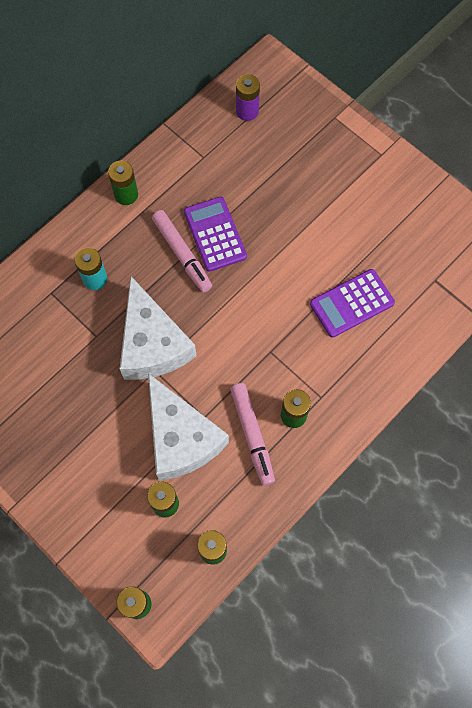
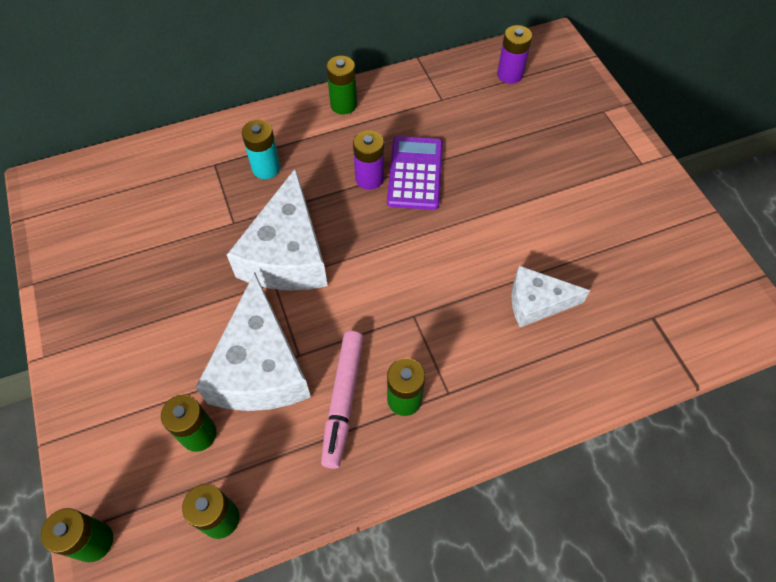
camera: 25 degrees right, 10 degrees down
(182, 254) = (369, 178): pink marker -> purple battery
(351, 303) = (536, 302): purple calculator -> white cheese

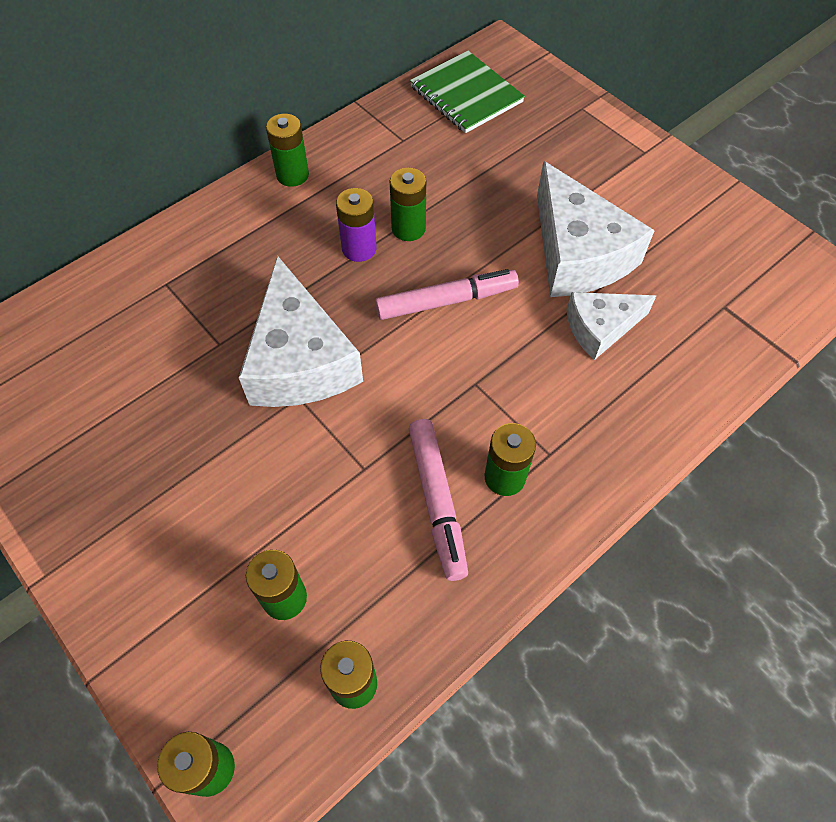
camera: 20 degrees left, 0 degrees up
(260, 367) = (324, 496): white cheese -> white cheese (578, 253)
(266, 168) = (231, 271): turquoise battery -> none
(415, 173) = (408, 228): purple calculator -> green battery
(419, 241) = (445, 301): none -> pink marker
(509, 74) = (466, 95): purple battery -> green notebook

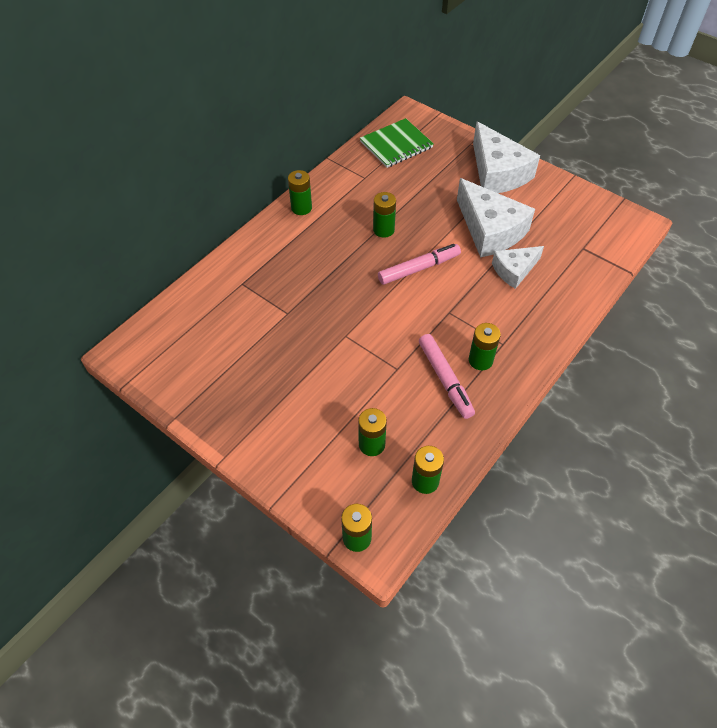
camera: 10 degrees left, 5 degrees down
(300, 360) = (340, 315): white cheese -> white cheese (497, 173)
(359, 248) = (356, 246): purple battery -> none
(466, 95) = (396, 145): green notebook -> green notebook turned 75 degrees counterclockwise

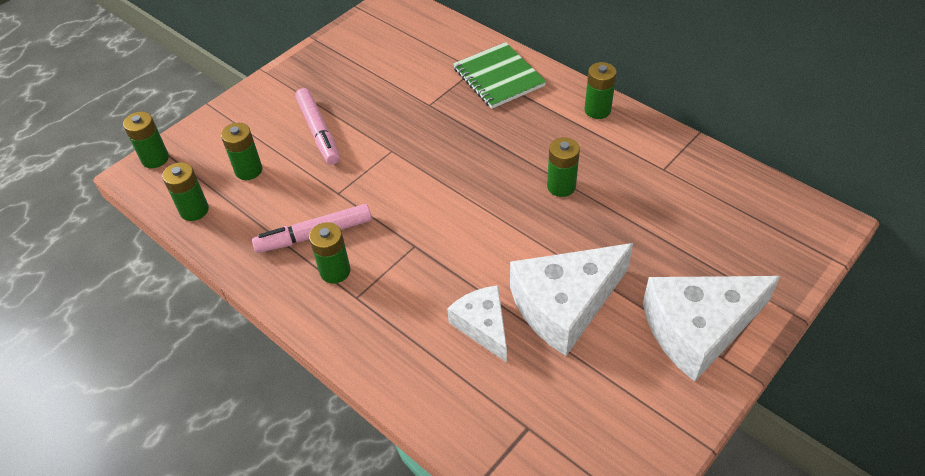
camera: 95 degrees right, 5 degrees down
(396, 145) = (743, 204): green notebook -> green notebook (498, 77)
(418, 269) = (490, 218): pink marker -> pink marker (318, 131)

